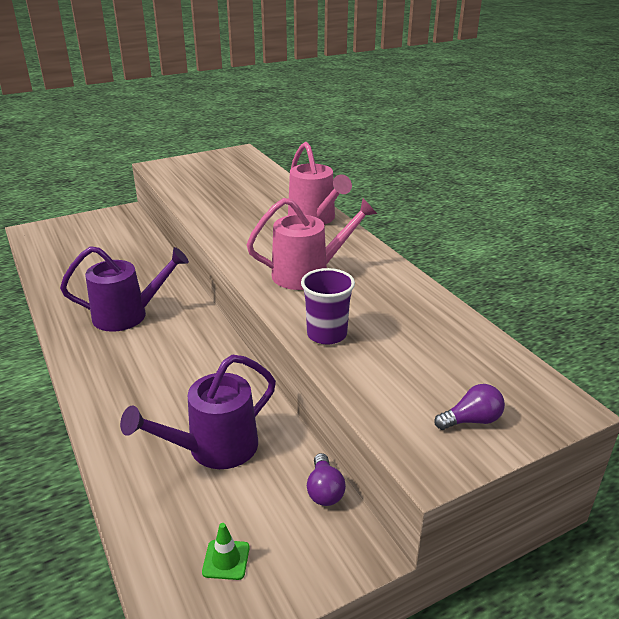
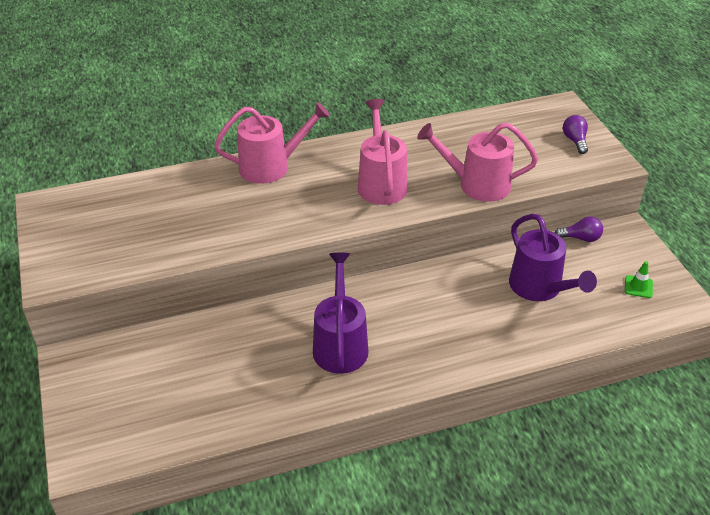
camera: 80 degrees left, 10 degrees up
(327, 334) = (476, 184): purple cup -> pink watering can

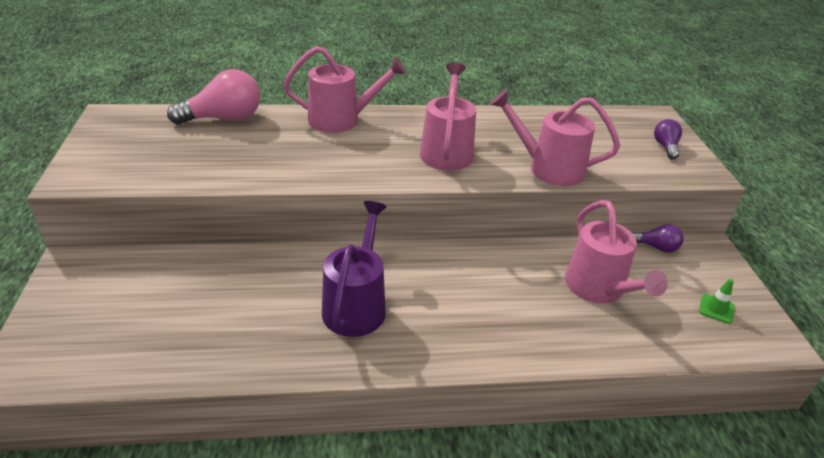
camera: 10 degrees right, 5 degrees down
(158, 186) = (224, 118): none -> pink light bulb
(540, 288) = (599, 289): purple watering can -> pink watering can

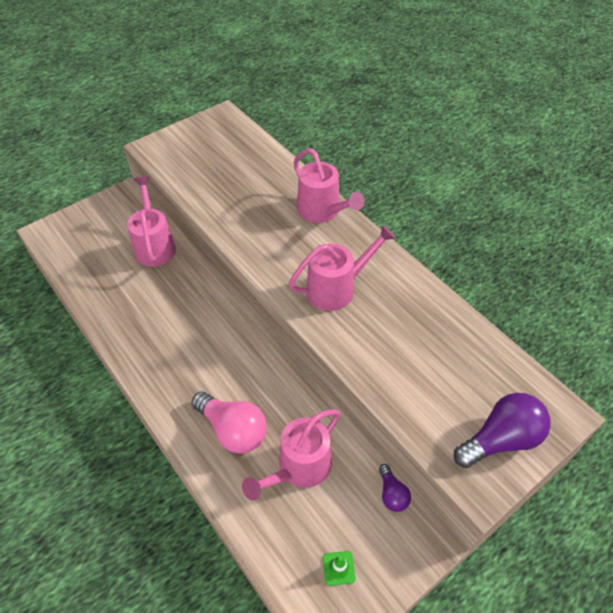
camera: 60 degrees right, 15 degrees up
(224, 118) = (266, 159): pink light bulb -> pink light bulb (233, 430)
(356, 304) = (179, 332): purple watering can -> none
(548, 168) = (371, 362): pink watering can -> pink watering can (154, 245)
(665, 147) = (500, 439): purple light bulb -> purple light bulb, size x1.88

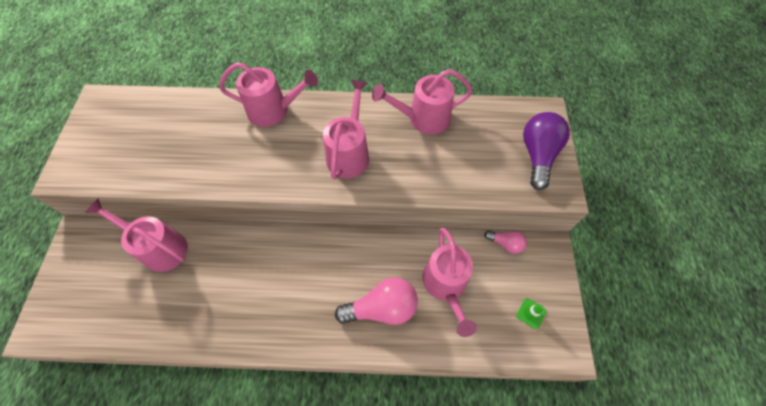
camera: 50 degrees left, 10 degrees up
(392, 494) = (505, 244): purple light bulb -> pink light bulb
(431, 315) = (423, 119): none -> pink watering can

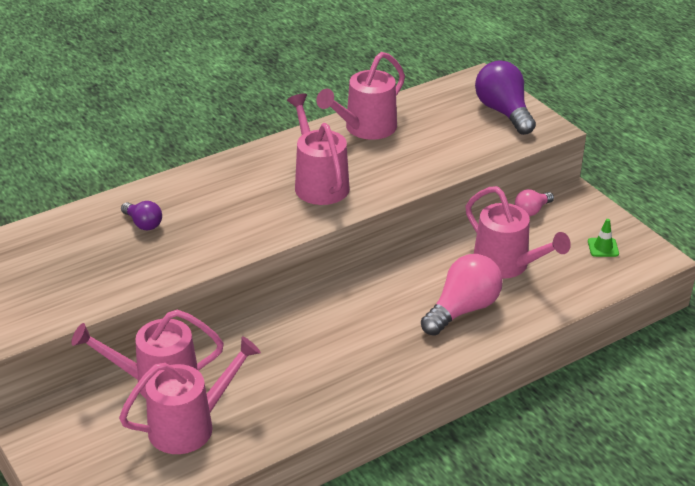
camera: 35 degrees left, 25 degrees down
(217, 128) = (143, 224): none -> purple light bulb
(274, 110) = (193, 184): pink watering can -> pink watering can (190, 425)
(505, 244) = (532, 210): pink light bulb -> pink light bulb turned 150 degrees clockwise

